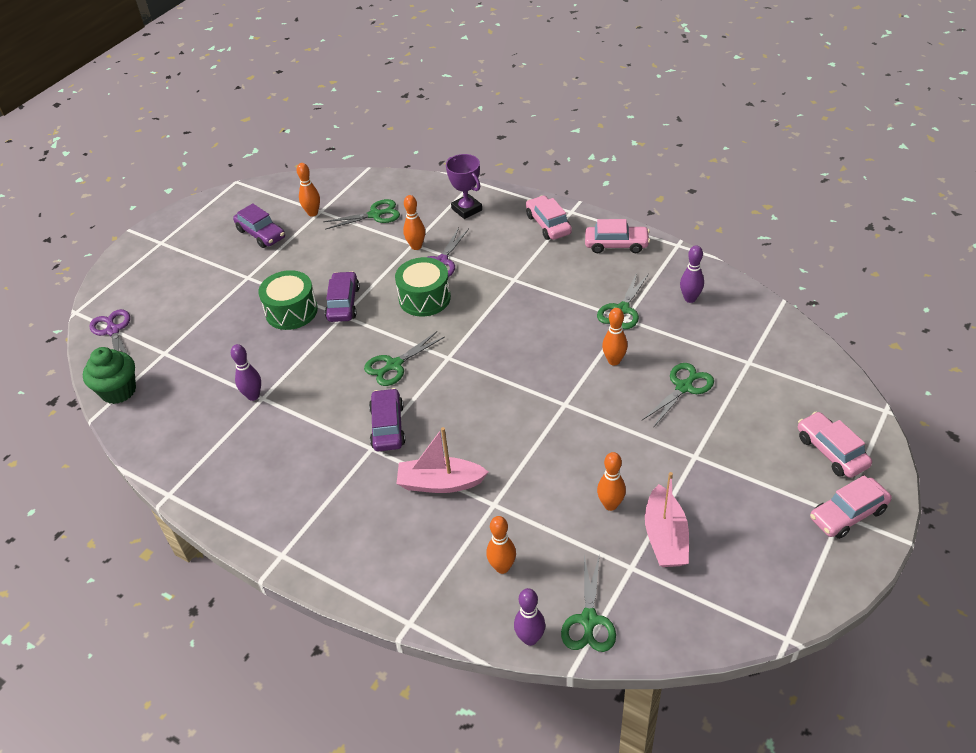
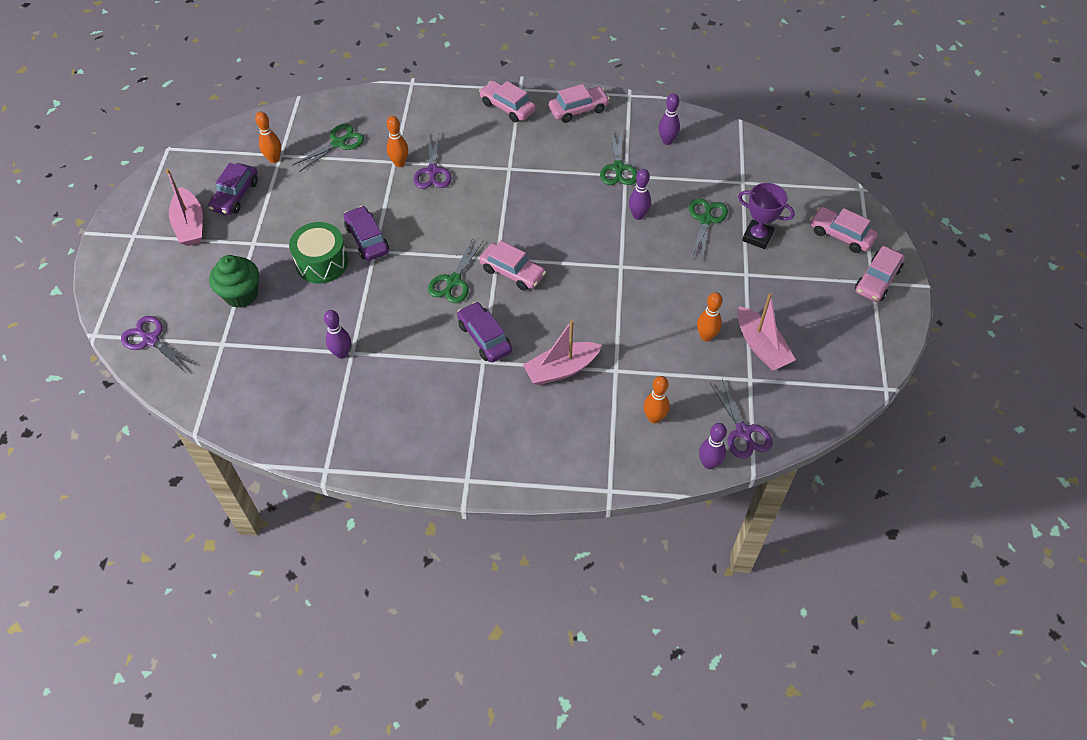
camera: 30 degrees left, 10 degrees up
(118, 391) = (203, 395): green cupcake -> green cupcake (241, 294)
(209, 247) = (190, 225): none -> pink boat
(261, 234) = (235, 195): purple car -> purple car turned 90 degrees clockwise
(424, 298) = (440, 210): green drum -> none
(454, 375) = (512, 272): none -> pink car
(466, 209) = (423, 113): purple trophy -> purple trophy (757, 237)
(589, 620) = (743, 432): green scissors -> purple scissors
(614, 361) = (638, 215): orange bowling pin -> purple bowling pin

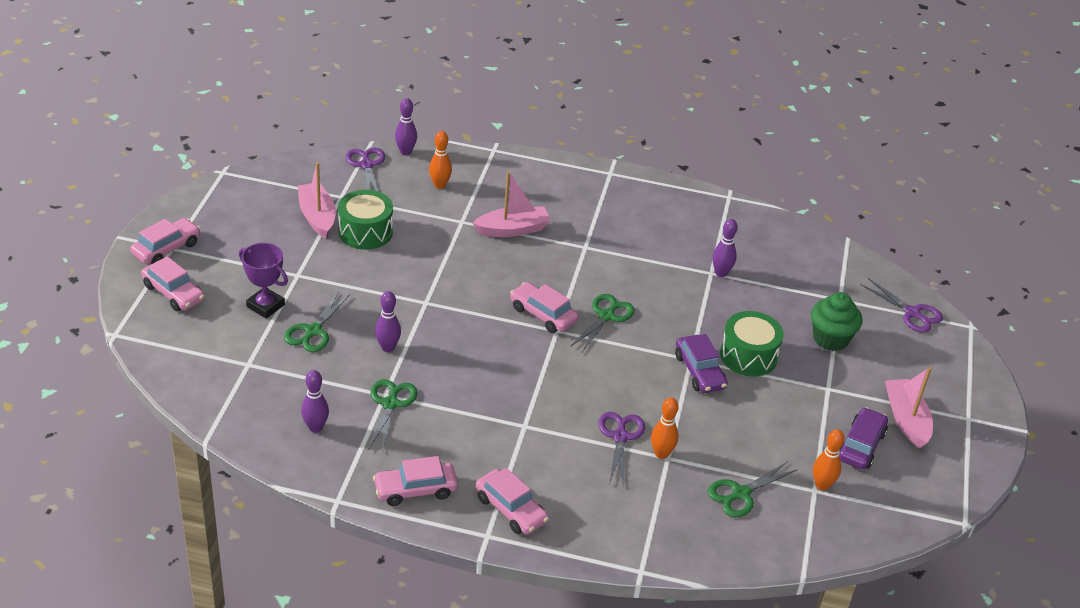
camera: 175 degrees left, 15 degrees down
(484, 337) = (581, 264): purple car -> none
(706, 336) = (365, 232): orange bowling pin -> green drum

